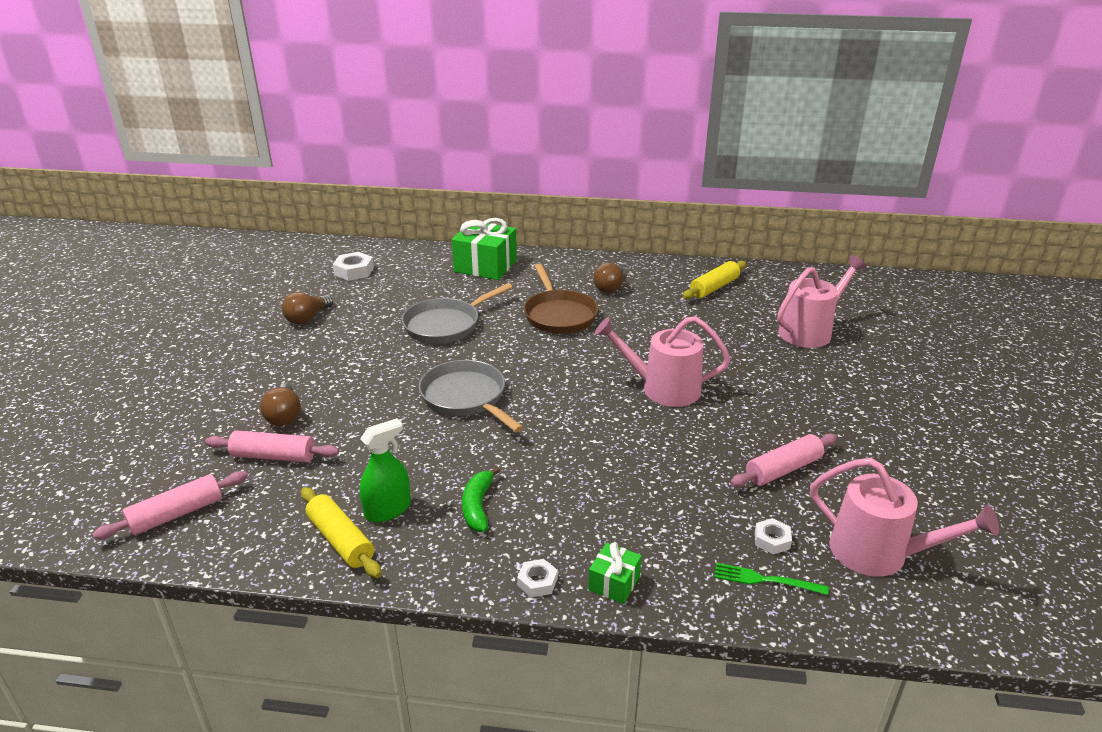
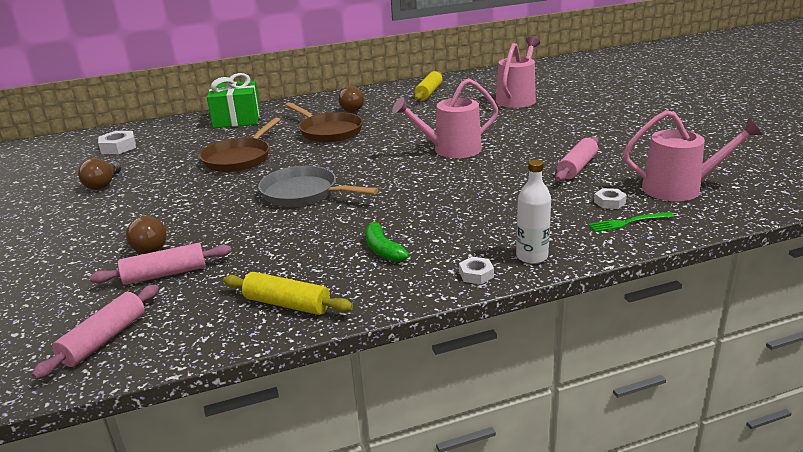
camera: 25 degrees left, 5 degrees down
(388, 509) = (309, 274): green spray bottle -> none
(446, 325) = (239, 158): grey pan -> brown pan
(614, 583) = (532, 257): green gift -> white bottle

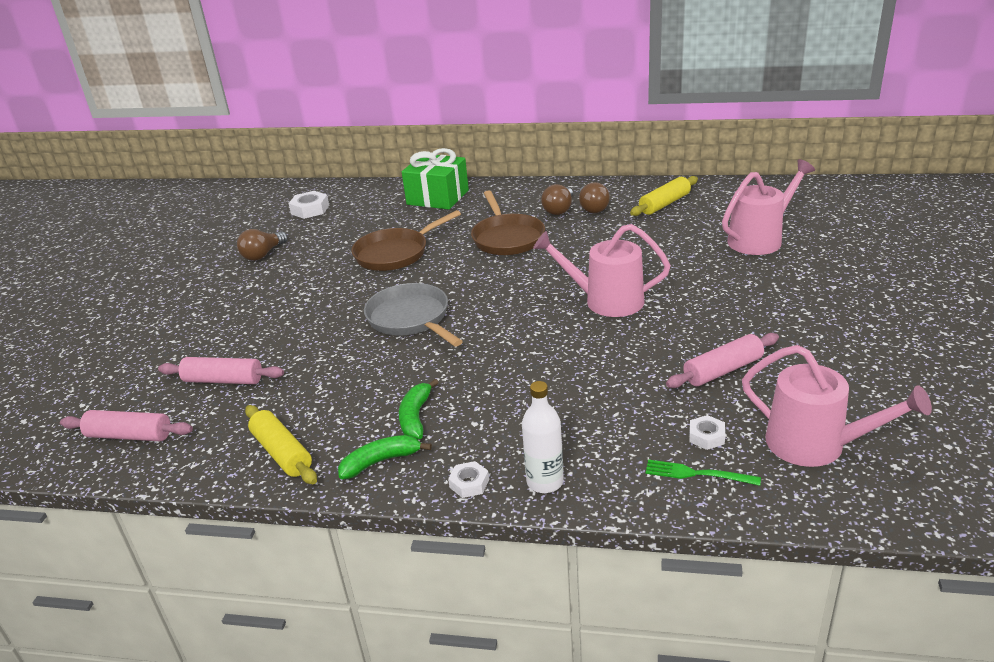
camera: 30 degrees right, 5 degrees up
(104, 339) = (129, 435): pink rolling pin -> pink rolling pin turned 45 degrees clockwise
(147, 247) = (235, 343): brown light bulb -> brown light bulb (592, 208)
(386, 283) = (381, 461): none -> green banana

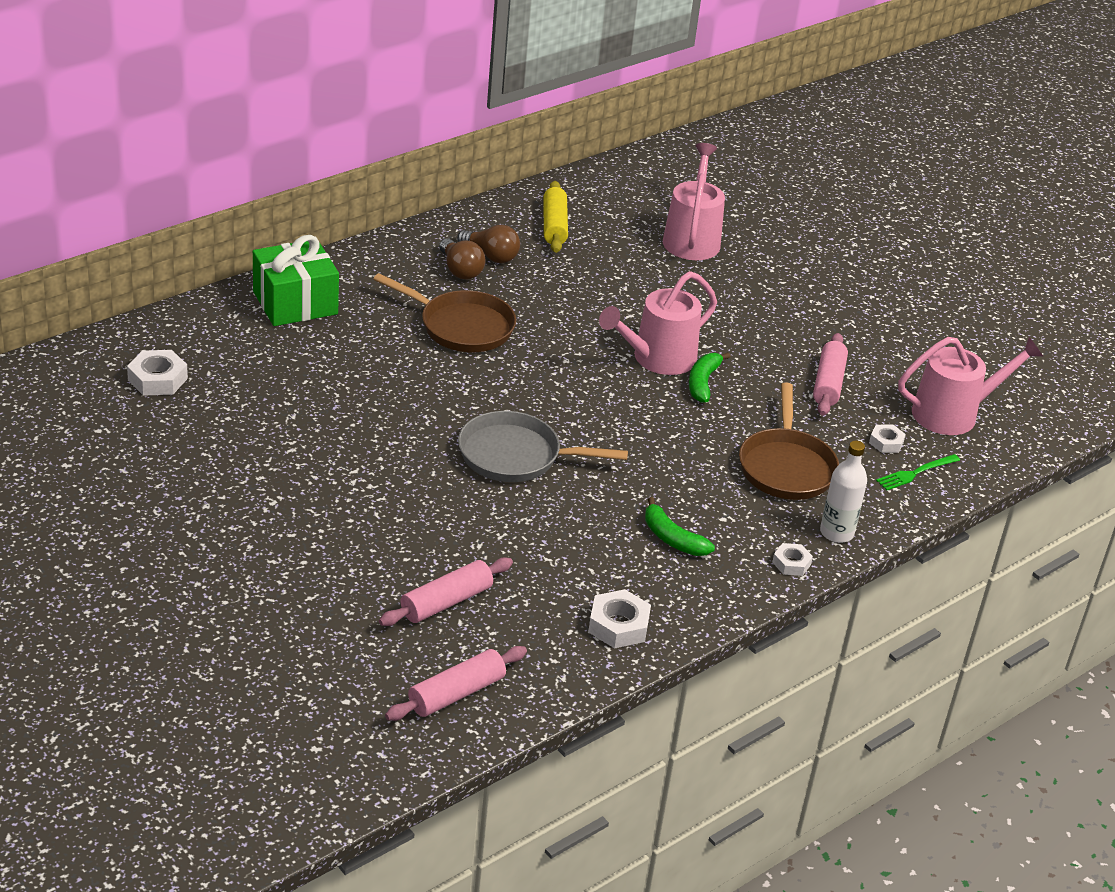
camera: 55 degrees left, 5 degrees up
(263, 254) = (214, 460): brown light bulb -> none
(282, 453) = (618, 625): yellow rolling pin -> white nut
(381, 461) = (705, 586): green banana -> green banana (703, 383)
(396, 253) = (373, 393): brown pan -> brown pan (786, 466)

